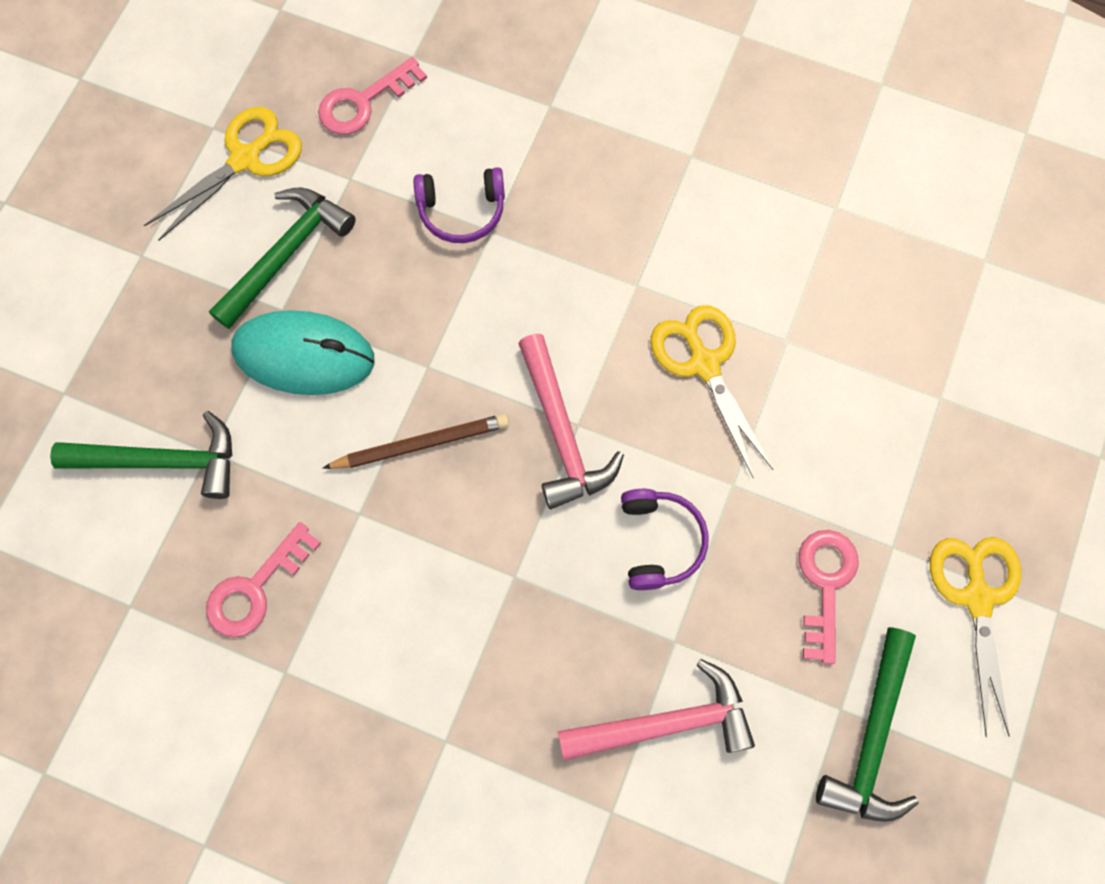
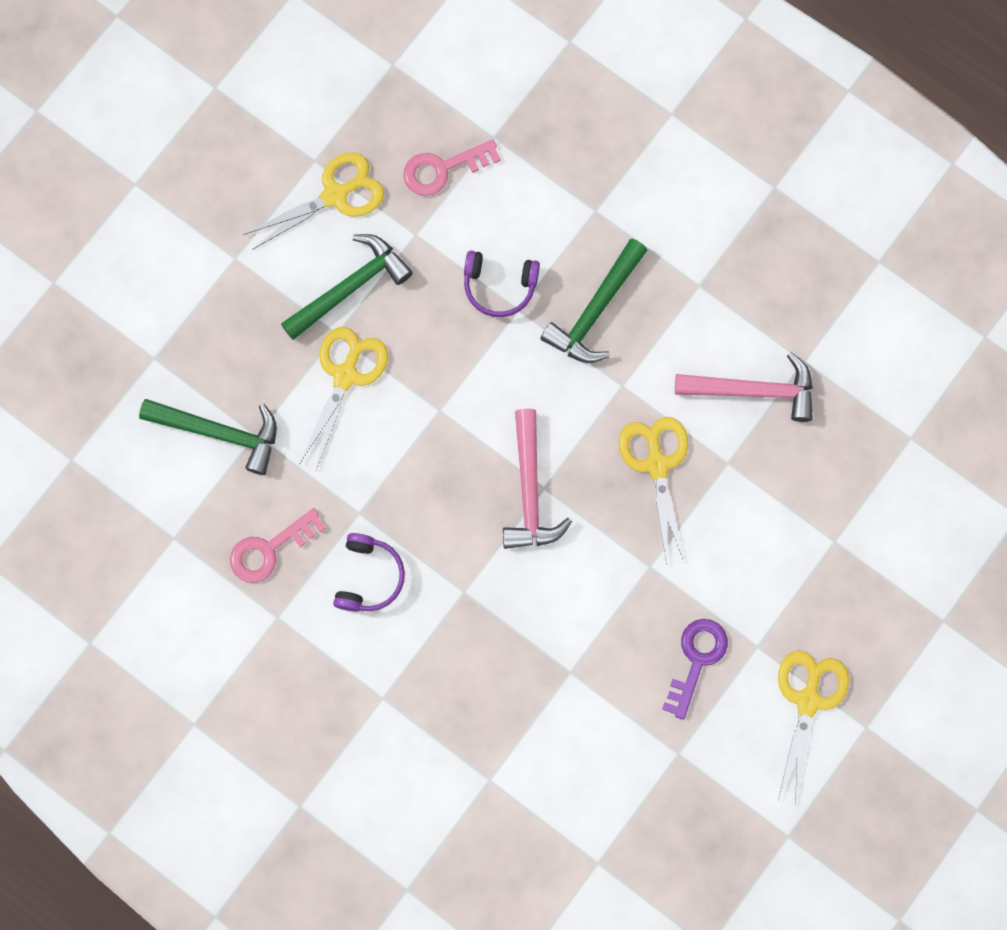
camera: 15 degrees right, 5 degrees up
(304, 355) = (346, 375): turquoise mouse -> yellow scissors
(421, 444) = (419, 471): brown pencil -> none
(659, 541) = (581, 594): purple headphones -> purple headphones (369, 577)
(666, 722) = (547, 728): pink hammer -> pink hammer (754, 390)
(825, 584) = (696, 660): pink key -> purple key
(872, 737) = (695, 779): green hammer -> green hammer (595, 311)

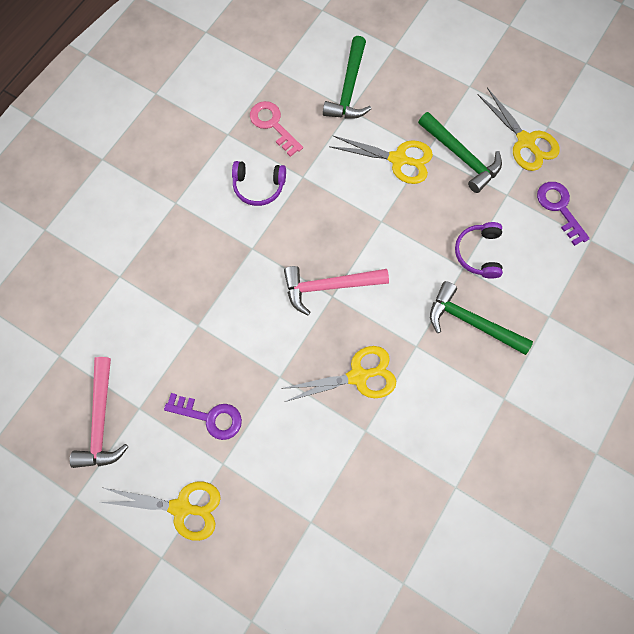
camera: 85 degrees right, 5 degrees down
(443, 169) = (559, 208): pink key -> purple key
(754, 390) = (426, 447): pink hammer -> pink hammer (101, 421)

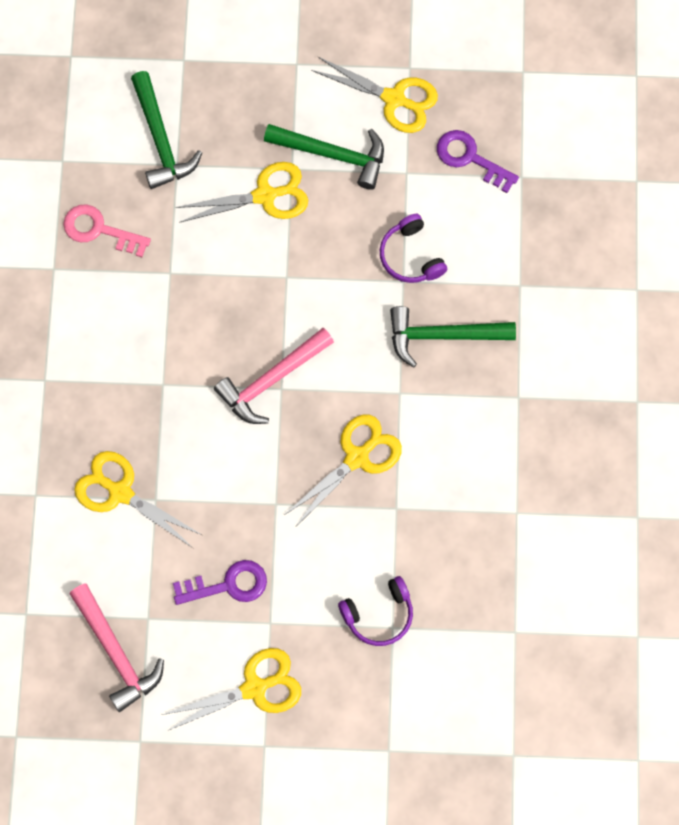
camera: 30 degrees left, 0 degrees up
(177, 307) = (120, 492): none -> yellow scissors
(258, 186) = (127, 311): purple headphones -> purple headphones (379, 615)

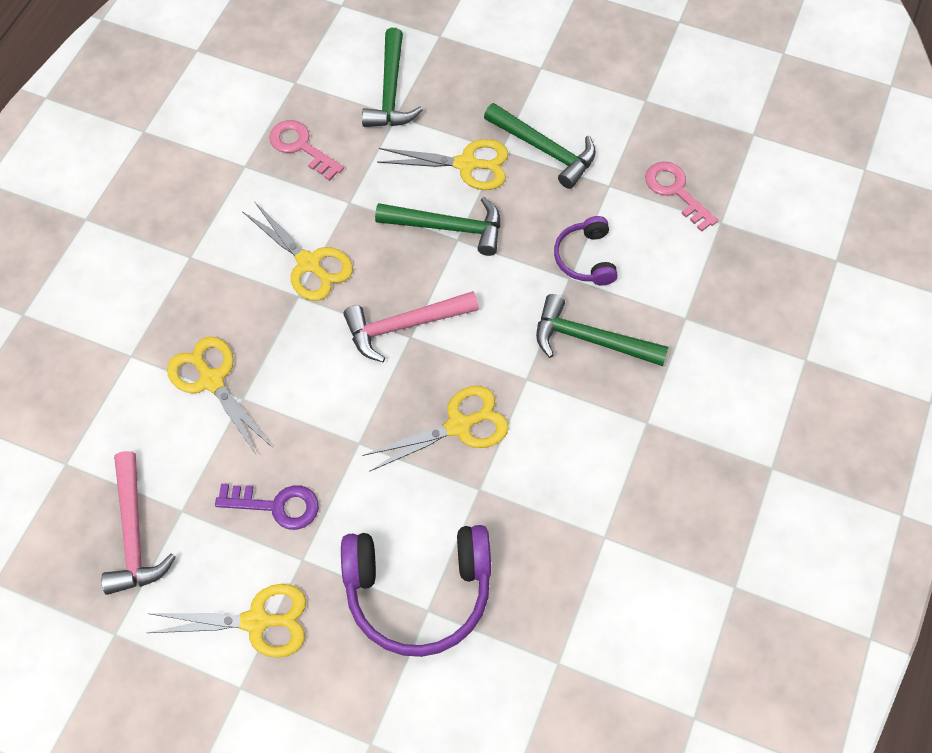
camera: 20 degrees right, 10 degrees down
(273, 268) = (448, 227): none -> green hammer
(379, 615) = (418, 591): purple headphones -> purple headphones, size x1.86
(394, 99) = (621, 121): yellow scissors -> yellow scissors (309, 263)
(470, 158) = (676, 191): purple key -> pink key

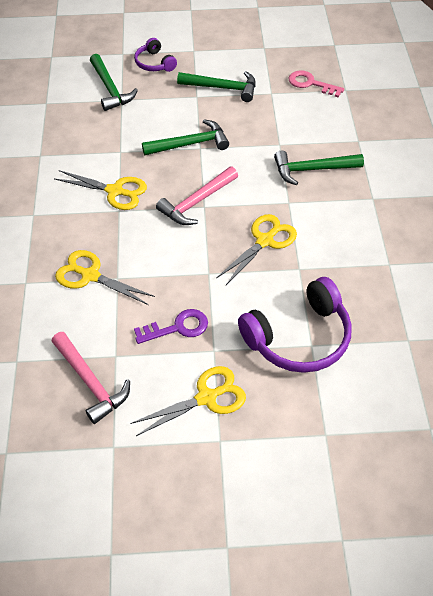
camera: 25 degrees left, 10 degrees down
(301, 147) = (71, 134): pink key -> none
(466, 164) = (181, 110): yellow scissors -> none
(585, 258) = (282, 132): purple headphones -> purple headphones (154, 63)

